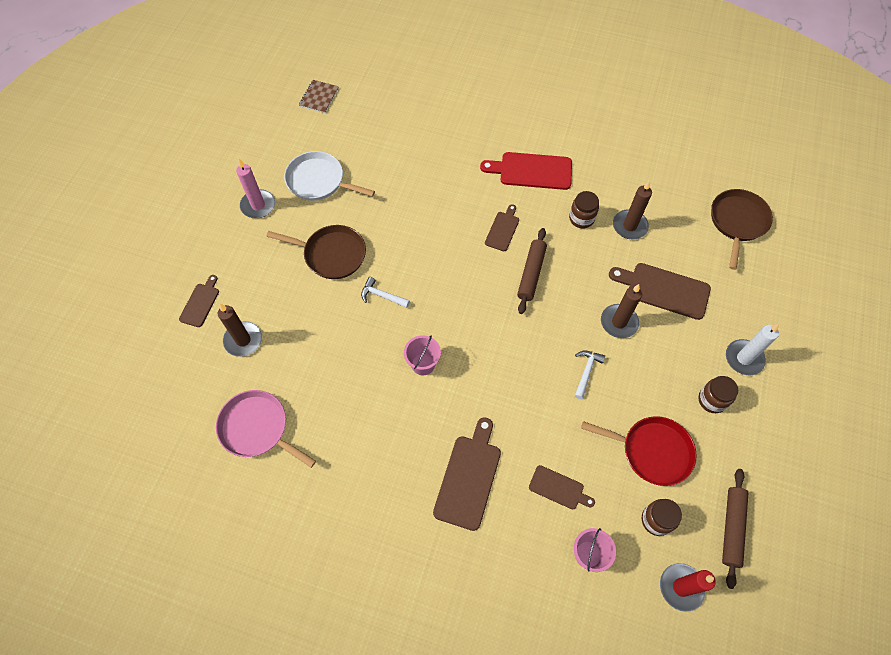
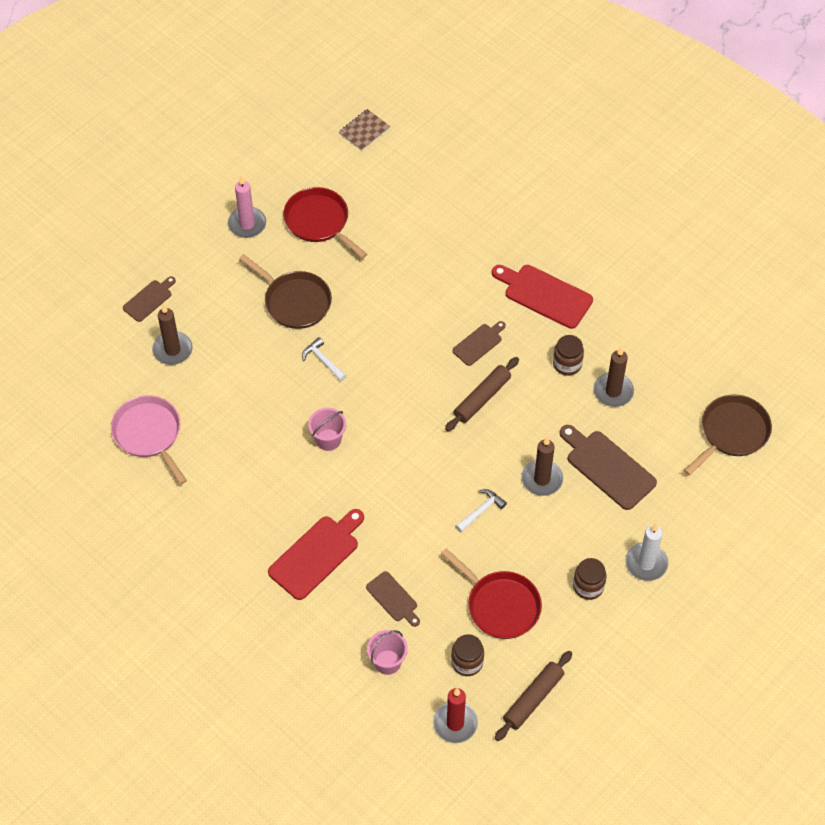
camera: 25 degrees right, 5 degrees down
(318, 181) = (319, 221): white pan -> red pan
(469, 477) = (316, 555): brown cutting board -> red cutting board

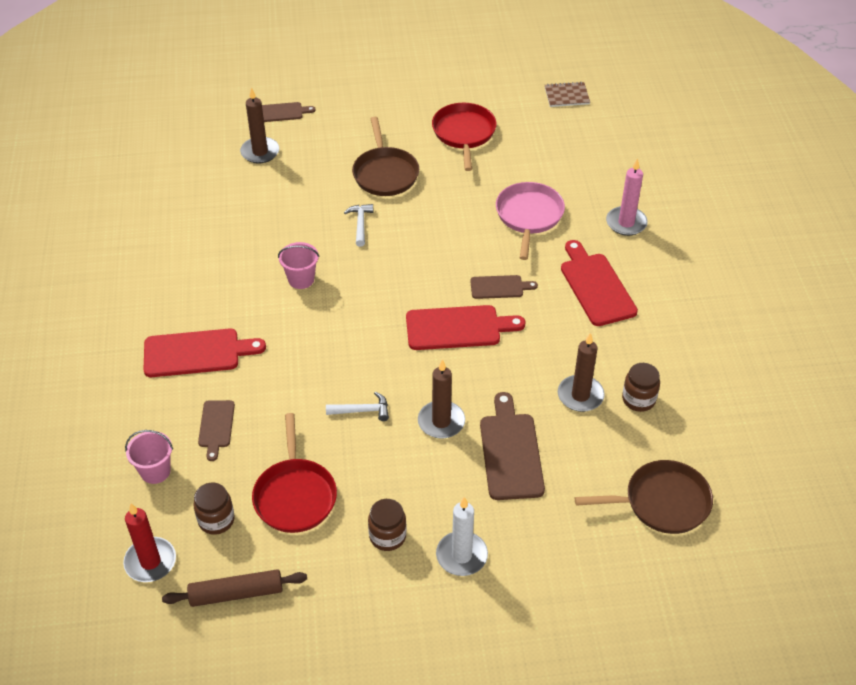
camera: 40 degrees right, 10 degrees down
(149, 434) = (179, 194): pink pan -> pink pan (529, 216)
(247, 224) = (408, 106): pink candle -> pink candle (626, 223)
(482, 398) = (458, 328): brown rolling pin -> red cutting board
(567, 364) = (560, 349): brown jar -> brown jar (638, 399)

